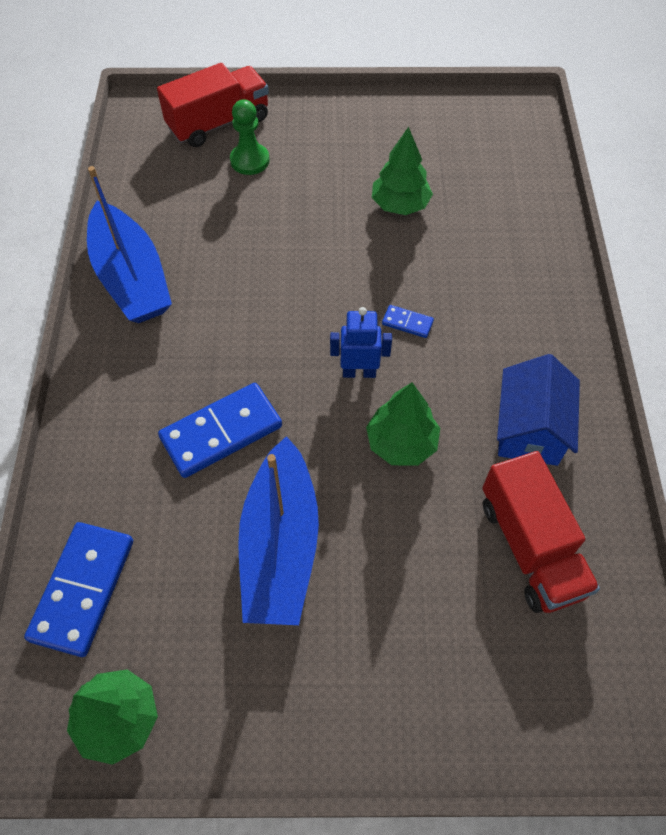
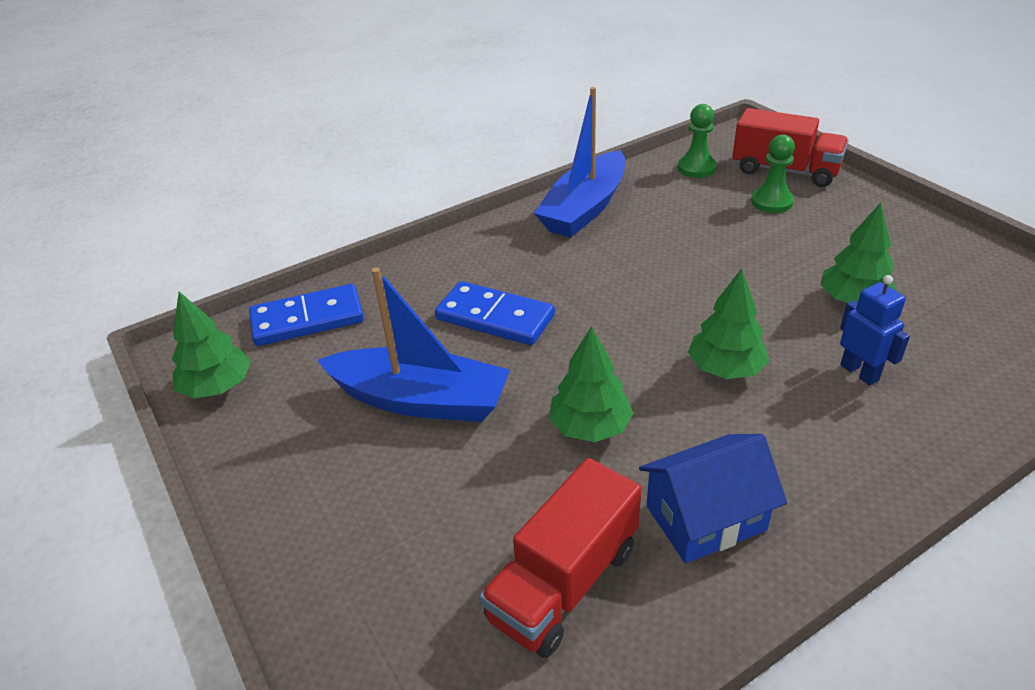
camera: 60 degrees right, 20 degrees down
(155, 169) = (696, 168): none -> green pawn
(280, 545) = (420, 400): blue boat -> blue boat turned 135 degrees counterclockwise
(359, 372) = (635, 364): blue robot -> blue robot (859, 372)
(407, 323) = (725, 369): blue domino -> green tree

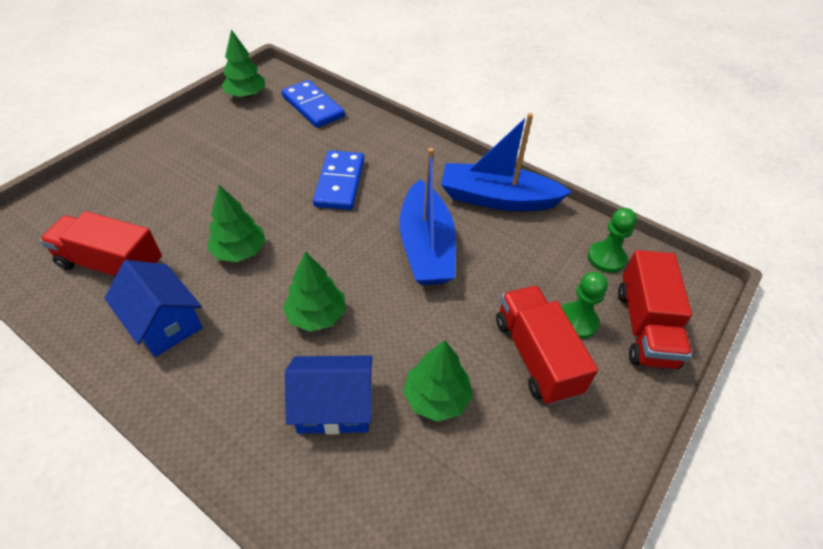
camera: 65 degrees right, 10 degrees up
(420, 400) = (250, 171): blue boat -> blue boat (426, 246)
(809, 233) = (536, 356): none -> red truck
(859, 372) = (334, 406): blue robot -> blue house

